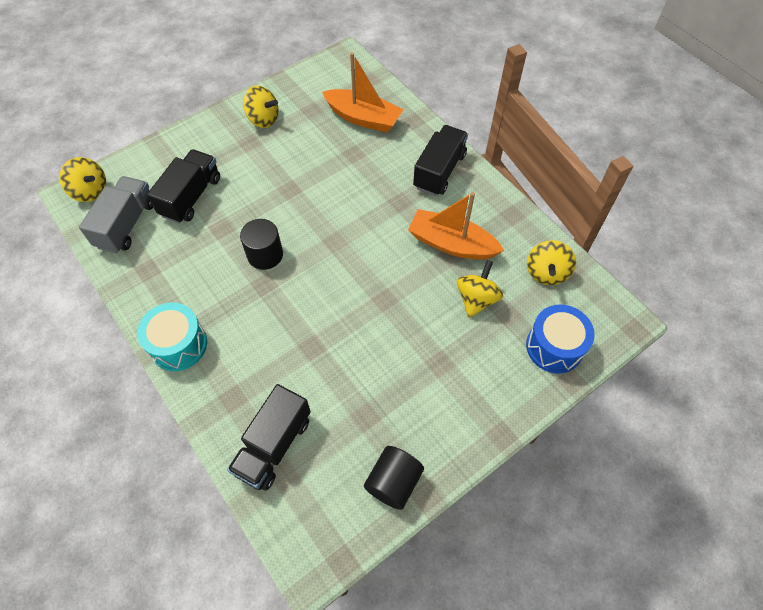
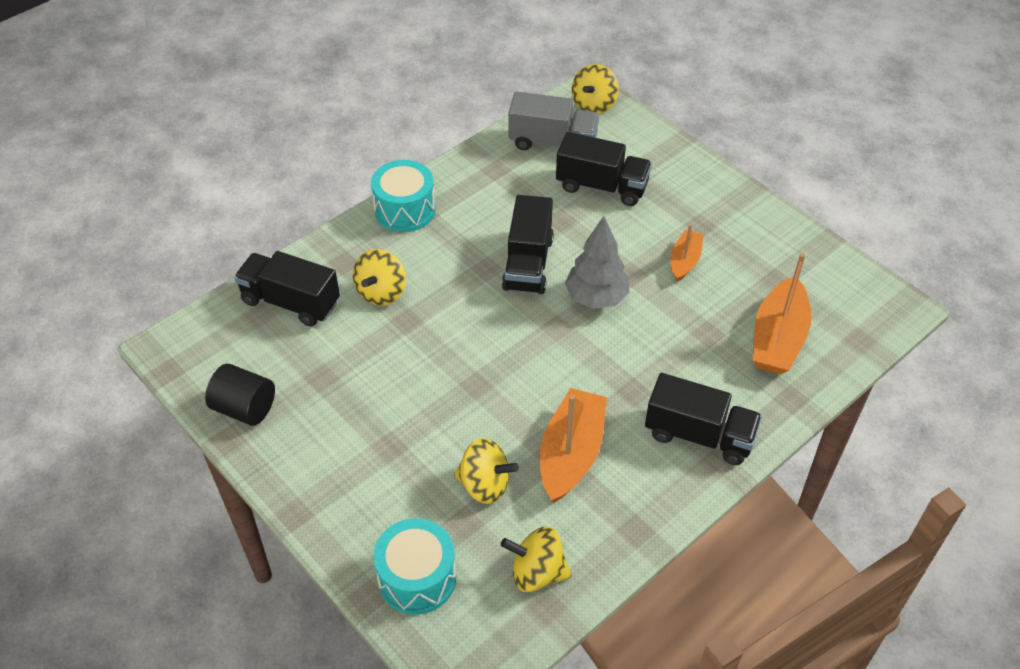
camera: 85 degrees right, 10 degrees down
(263, 119) = (744, 233): yellow spinning top -> yellow spinning top (381, 292)
(265, 255) = (528, 263): black cylinder -> black truck
(283, 156) = (684, 261): none -> orange boat
(309, 213) = (596, 298): none -> grey tree
(554, 347) = (417, 578): blue drum -> turquoise drum

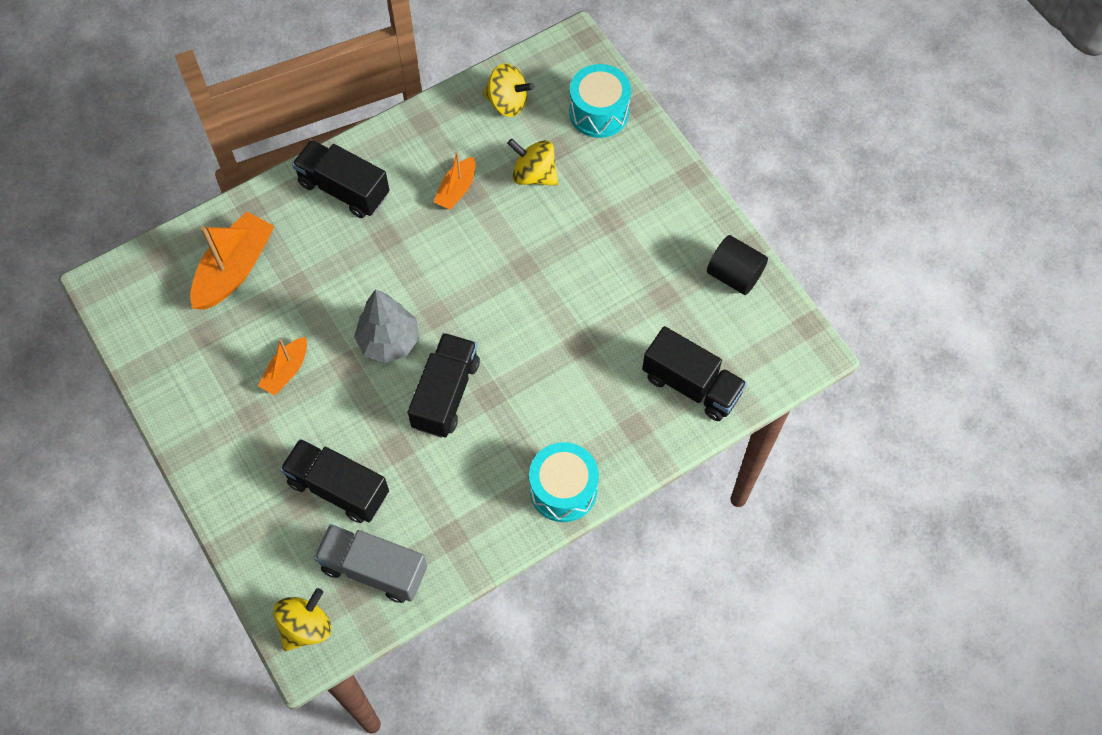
camera: 170 degrees left, 15 degrees up
(381, 292) = (600, 382): yellow spinning top -> none
(571, 453) = (456, 190): orange boat -> orange boat, size x0.57

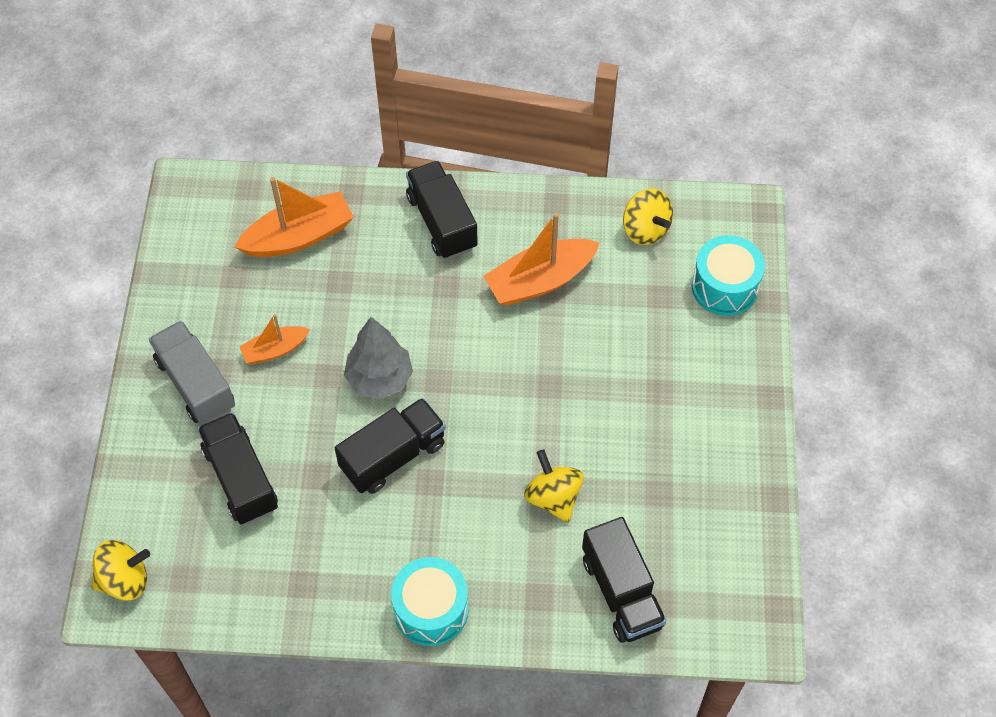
camera: 35 degrees right, 5 degrees down
(374, 569) = (217, 569): grey truck -> grey truck (196, 384)
(456, 190) = (540, 281): orange boat -> orange boat, size x1.75
(534, 175) = (620, 308): yellow spinning top -> yellow spinning top (553, 497)
(734, 275) = (741, 516): black cylinder -> none

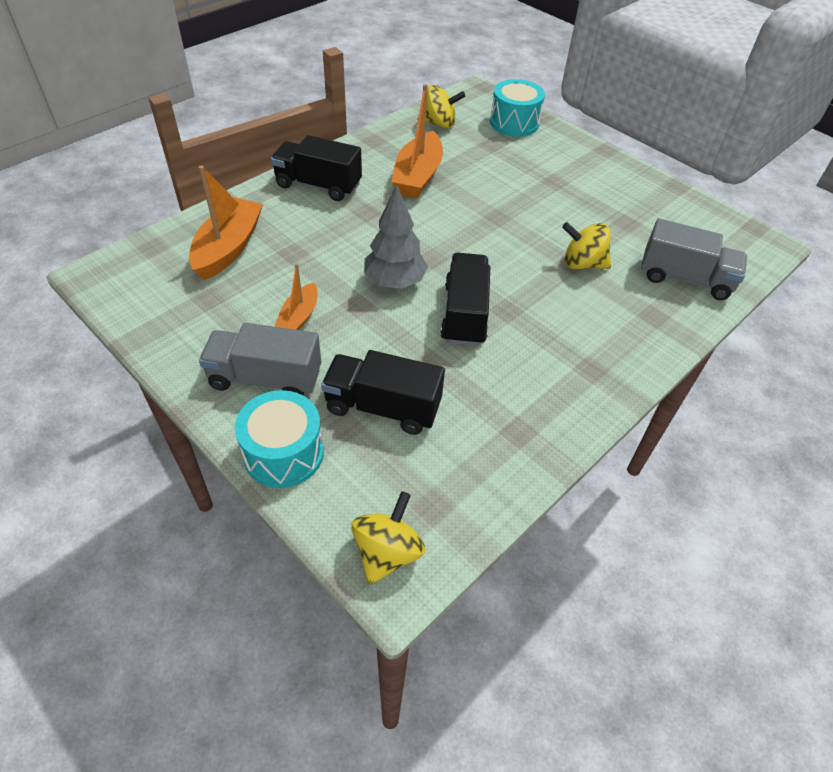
camera: 50 degrees left, 10 degrees down
(431, 609) = (613, 373): turquoise drum -> turquoise drum (283, 453)
(621, 592) = (685, 278): black truck -> grey truck

